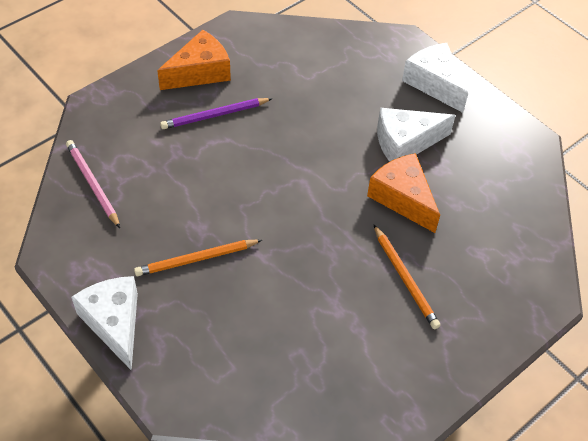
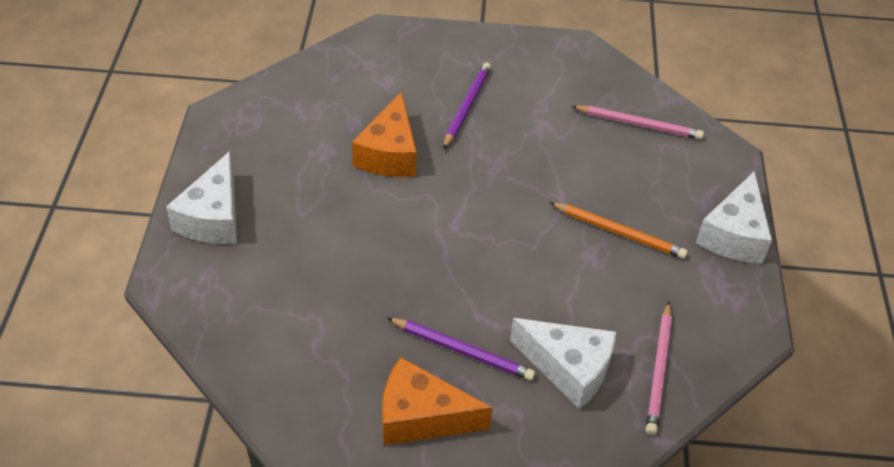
camera: 135 degrees left, 5 degrees down
(269, 374) = (639, 124): none -> pink pencil
(405, 143) = (322, 190): white cheese -> white cheese (568, 368)
(405, 278) = (466, 106): orange pencil -> purple pencil

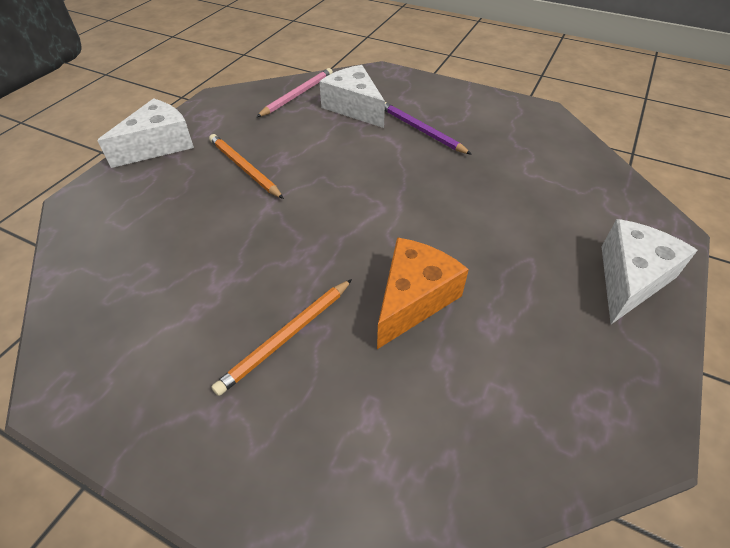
camera: 155 degrees left, 0 degrees up
(421, 417) = (465, 108): orange cheese -> none
(466, 106) = (287, 337): purple pencil -> orange pencil
(639, 124) = (119, 254): pink pencil -> none

